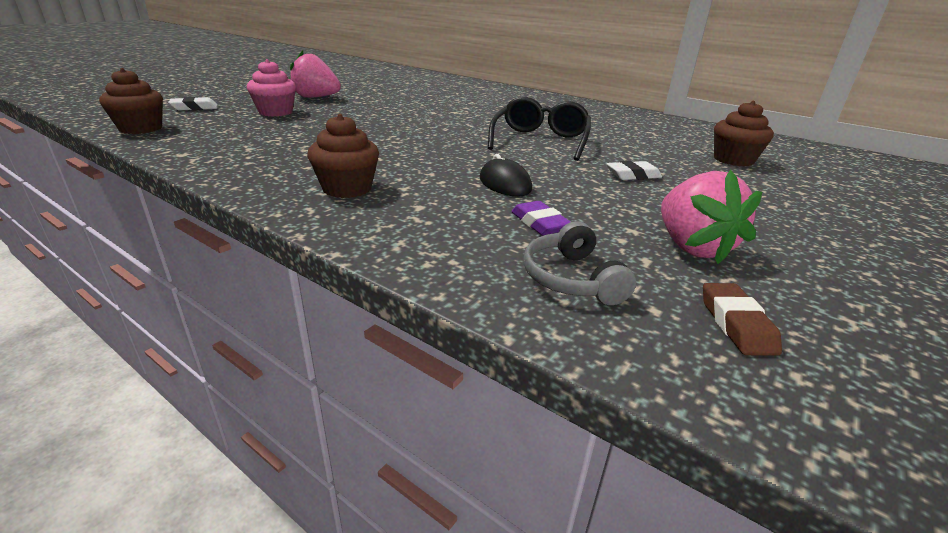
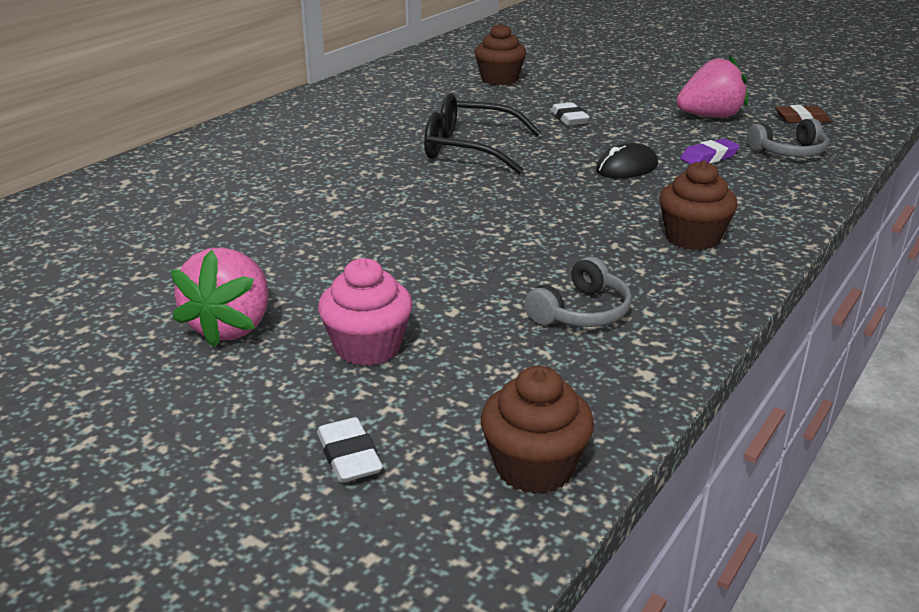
camera: 90 degrees left, 0 degrees up
(266, 147) = (581, 312): none -> grey headphones

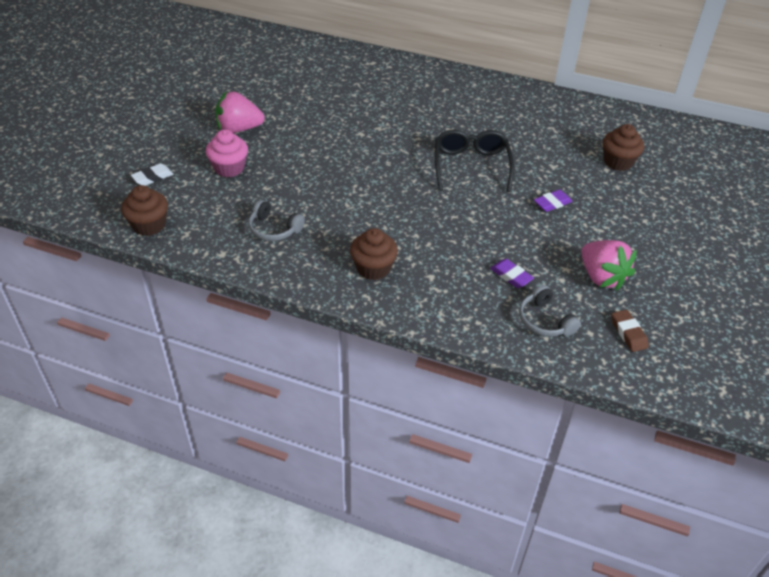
camera: 75 degrees right, 15 degrees up
(569, 119) = (552, 203): white eraser -> purple eraser
(626, 168) = (471, 236): black mouse -> none

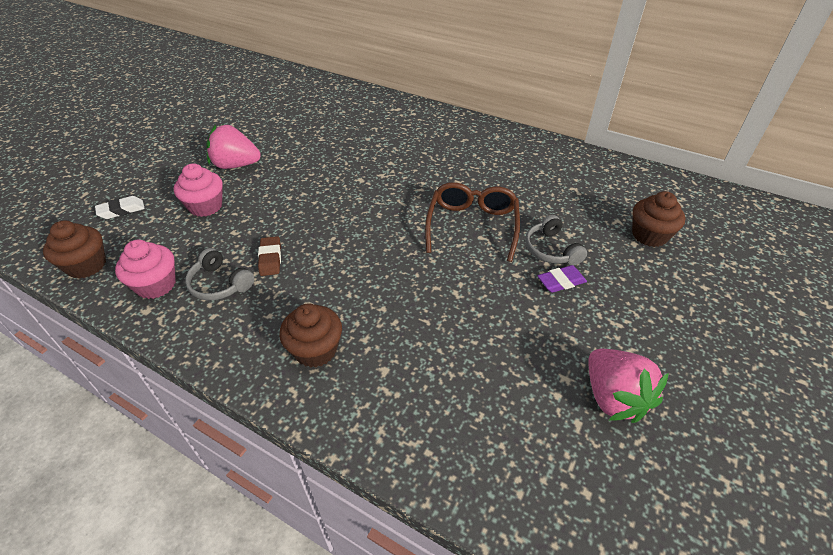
camera: 10 degrees right, 0 degrees up
(220, 234) = (156, 285): none -> pink cupcake
(471, 166) = (472, 226): black glasses -> brown glasses
(511, 276) = (489, 381): purple eraser -> none
(545, 321) = (523, 462): grey headphones -> grey headphones (551, 250)
(628, 333) = (645, 502): brown eraser -> brown eraser (270, 259)

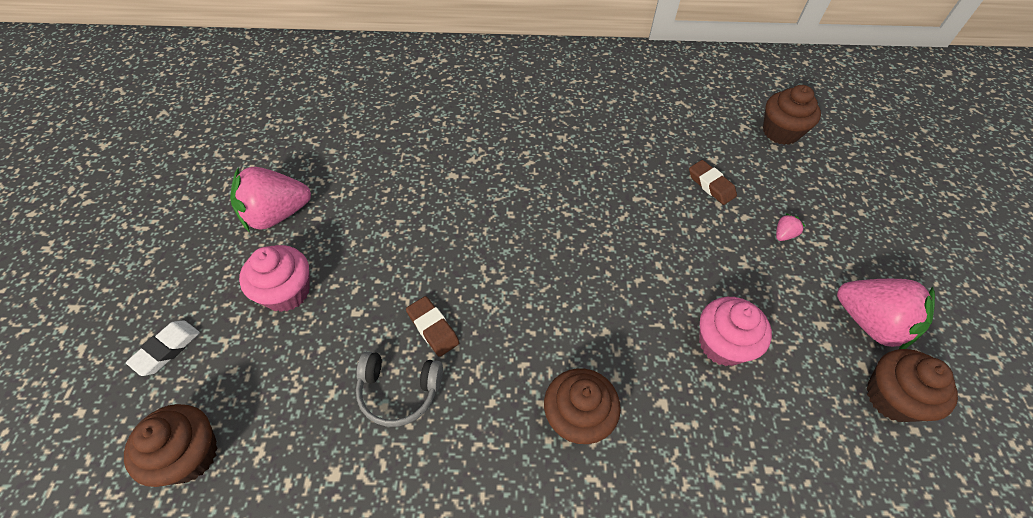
camera: 30 degrees left, 10 degrees up
(156, 285) = (316, 434): pink cupcake -> pink cupcake (722, 344)
(472, 226) = (618, 187): brown glasses -> none
(551, 250) = (711, 185): grey headphones -> brown eraser
(561, 282) = (745, 219): purple eraser -> none
(585, 458) = (892, 397): none -> brown cupcake
(586, 305) = (783, 234): none -> pink strawberry

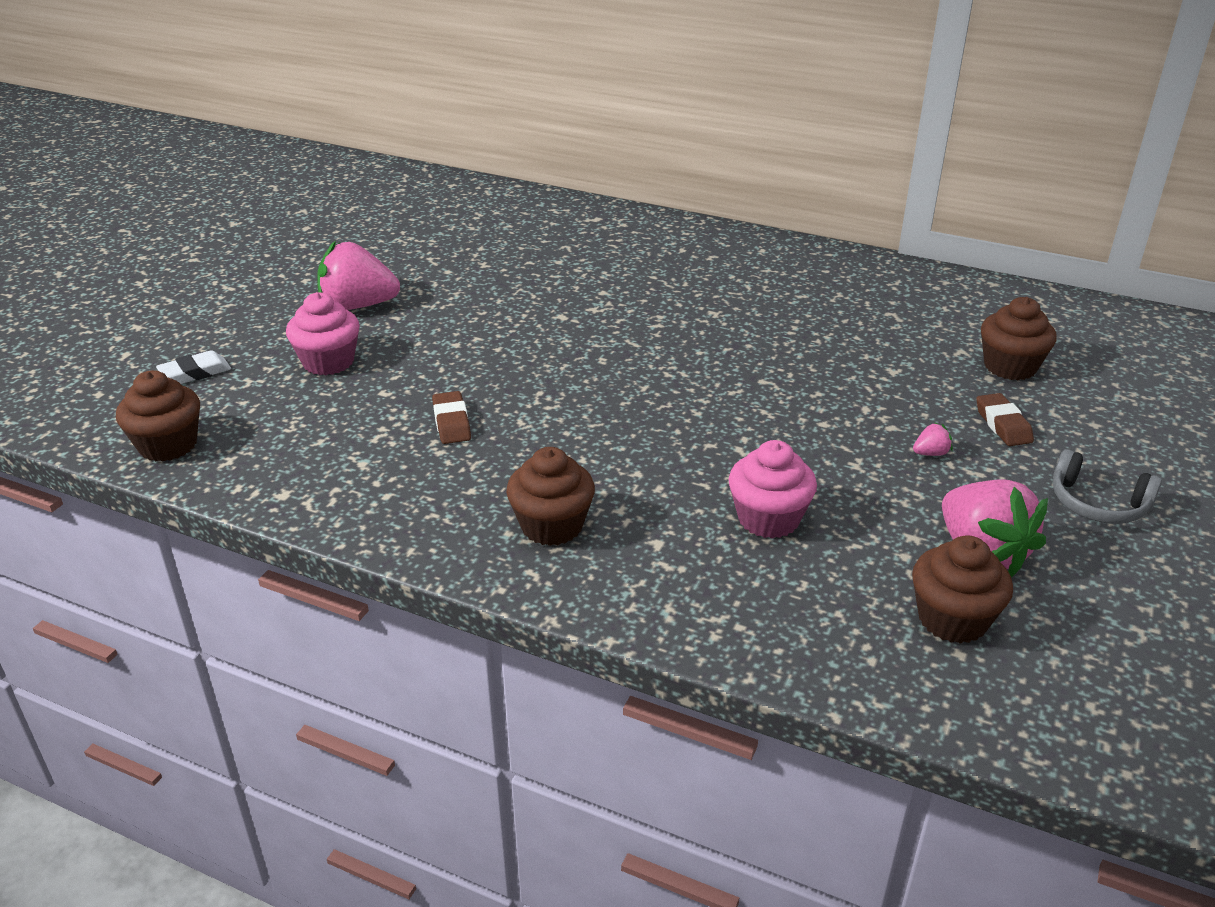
camera: 25 degrees right, 20 degrees down
(399, 391) = (384, 457): grey headphones -> grey headphones (1097, 504)
(711, 185) = (869, 391): brown eraser -> brown eraser (1003, 425)

